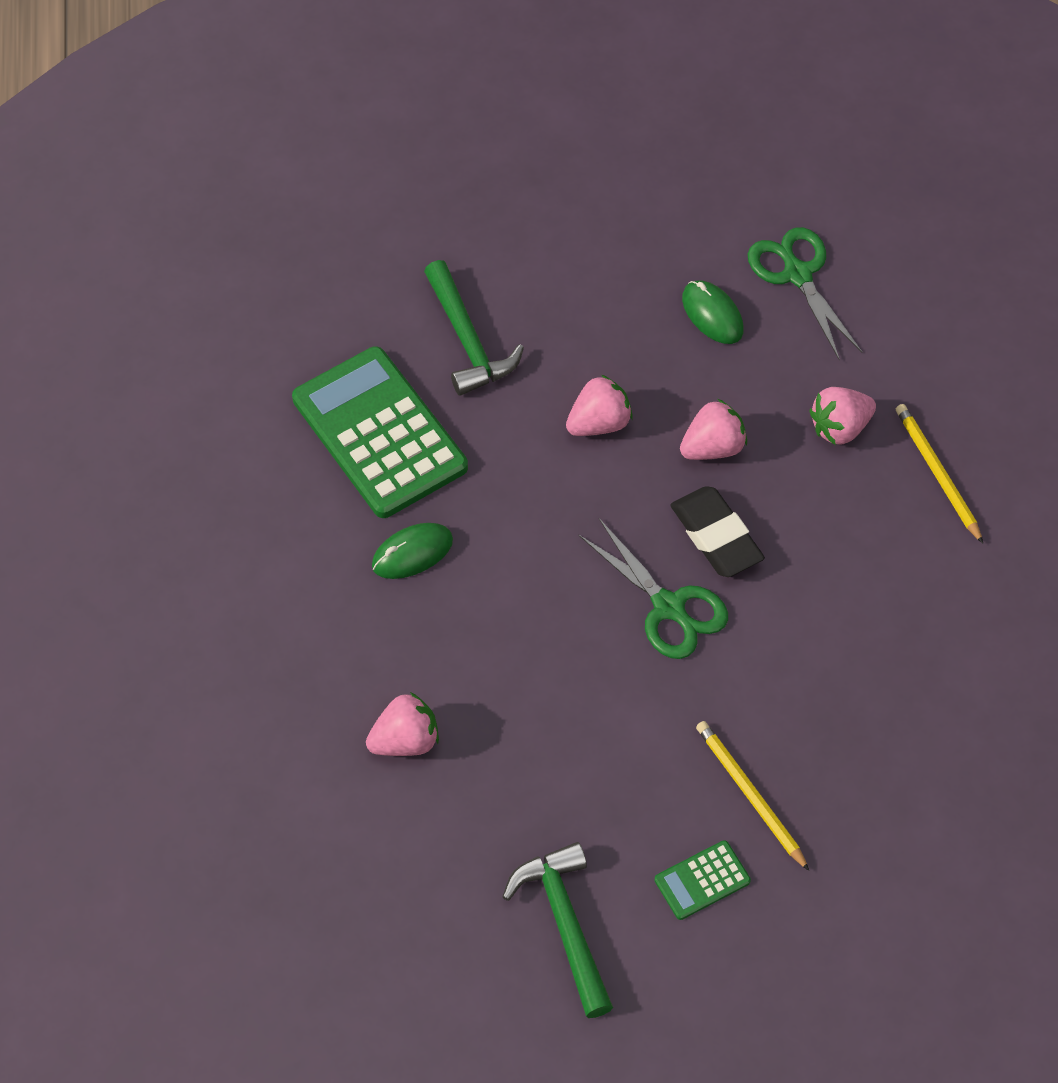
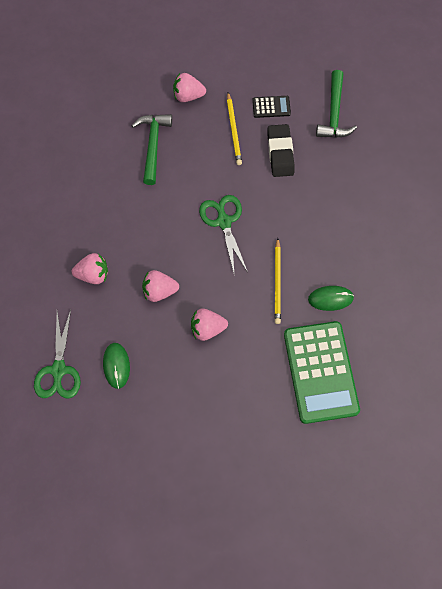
camera: 155 degrees left, 10 degrees up
(405, 740) = (369, 211): pink strawberry -> pink strawberry (188, 96)
(468, 341) = (251, 408): green hammer -> green hammer (153, 145)
(702, 880) = (271, 107): green calculator -> black calculator
(716, 536) = (184, 245): black eraser -> black eraser (280, 153)
(937, 474) = (64, 232): yellow pencil -> yellow pencil (277, 282)

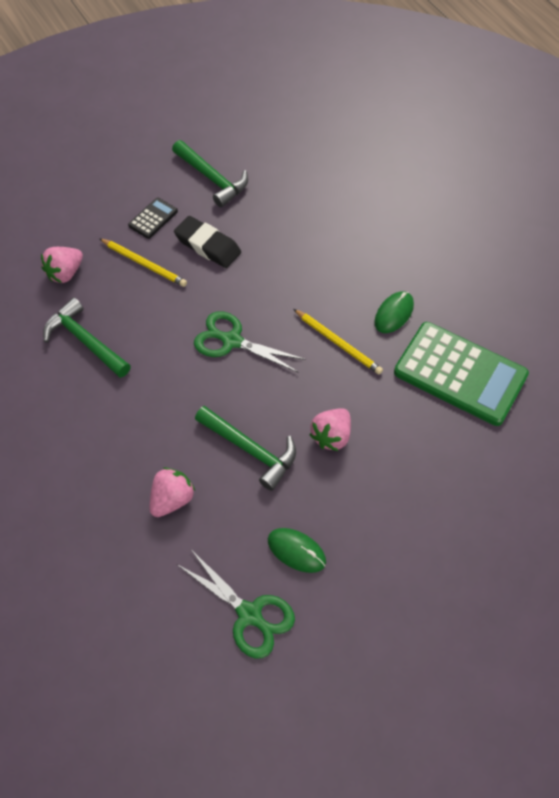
camera: 50 degrees left, 10 degrees down
(159, 291) = (251, 450): pink strawberry -> green hammer

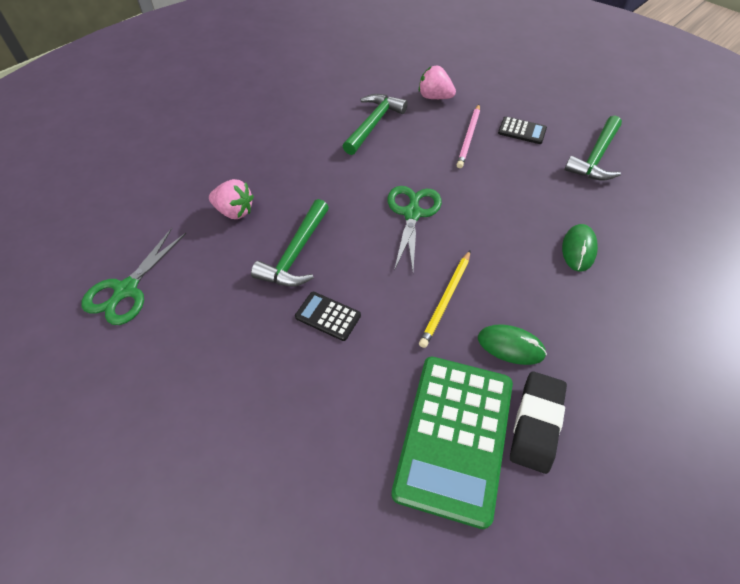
camera: 75 degrees right, 5 degrees down
(144, 264) = (469, 137): yellow pencil -> pink pencil
(208, 246) = (513, 172): black eraser -> black eraser (536, 423)
(296, 551) = (193, 313): green mouse -> green mouse (578, 249)
(331, 436) = (328, 316): pink strawberry -> black calculator

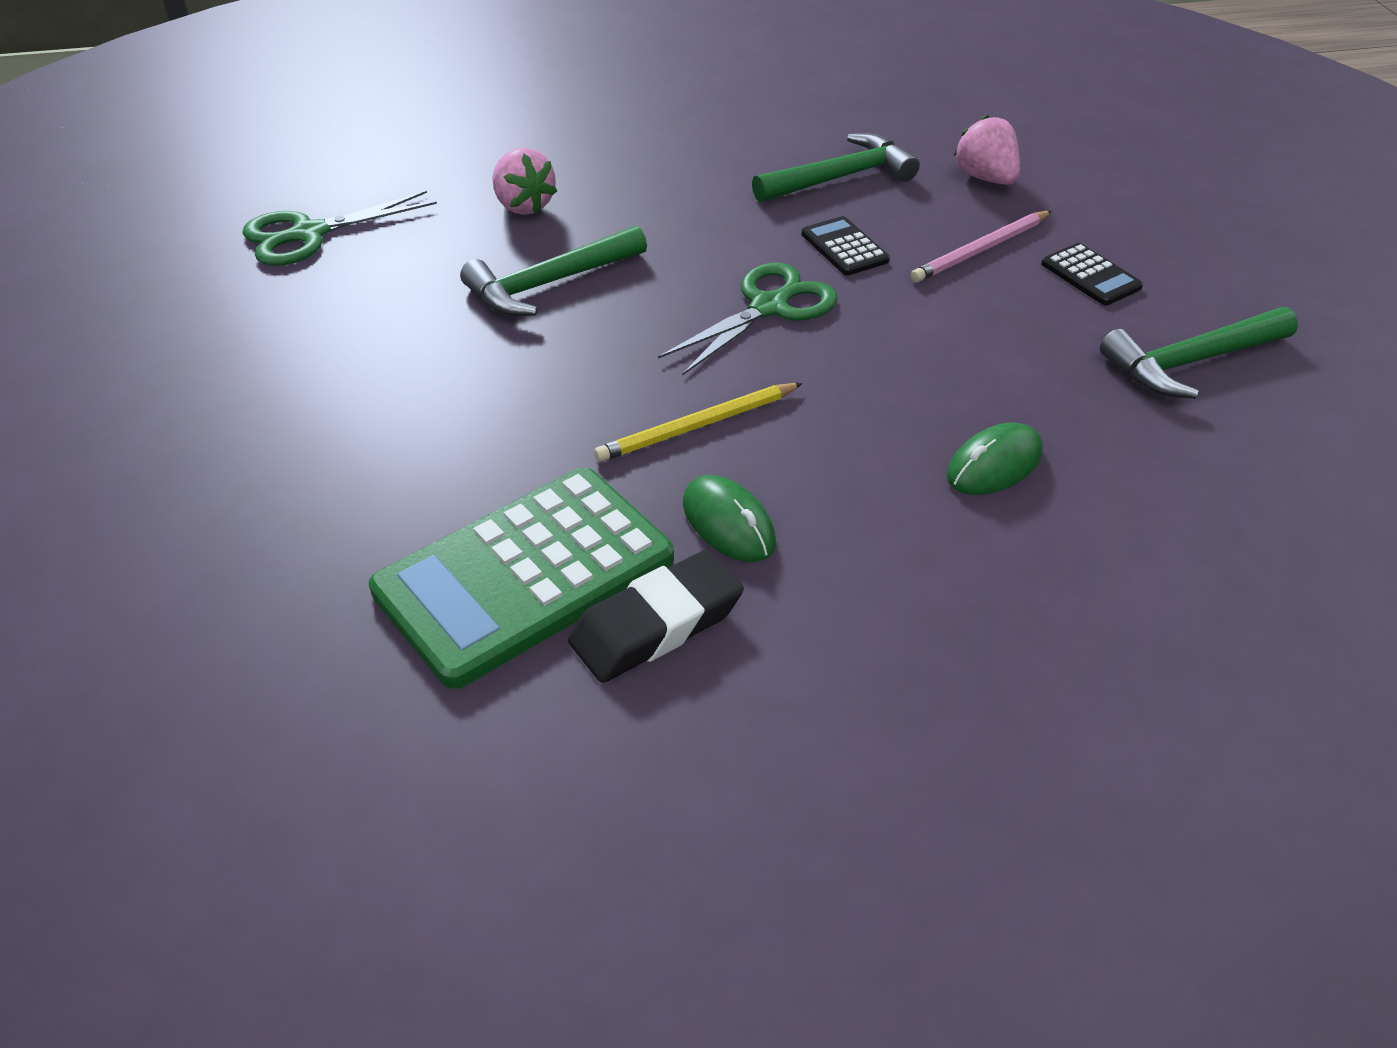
camera: 35 degrees right, 10 degrees down
(328, 316) = (512, 368): black calculator -> black calculator (844, 247)

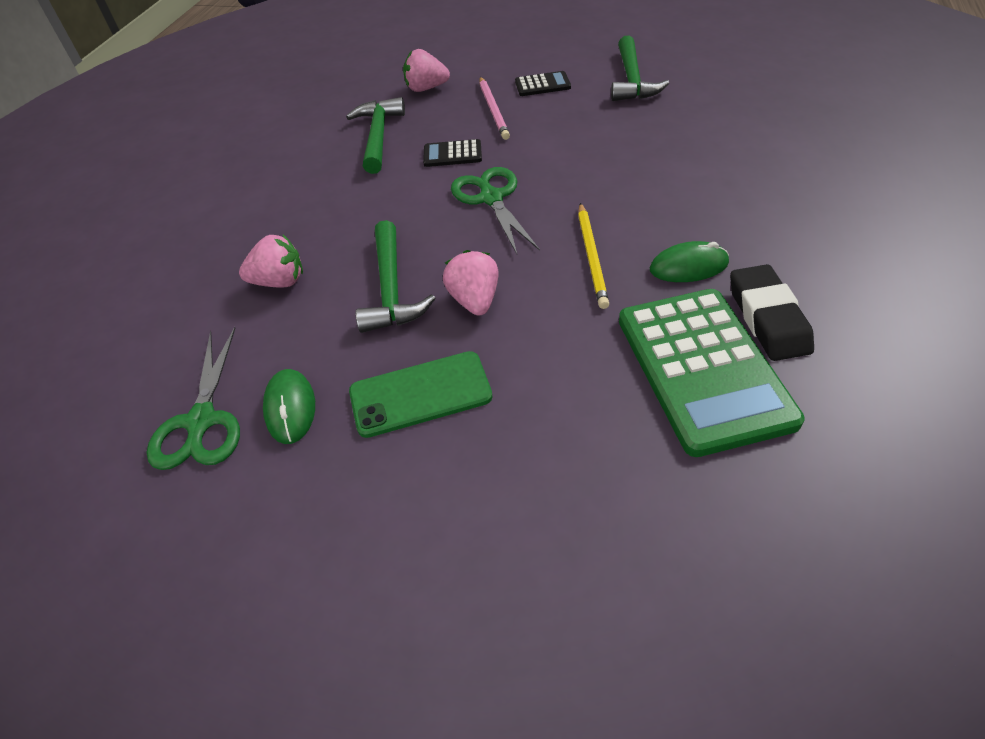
camera: 60 degrees left, 5 degrees up
(394, 356) = (420, 394): none -> green phone
(562, 351) = (474, 300): none -> pink strawberry
(994, 465) = (681, 159): green mouse -> green mouse (290, 408)

